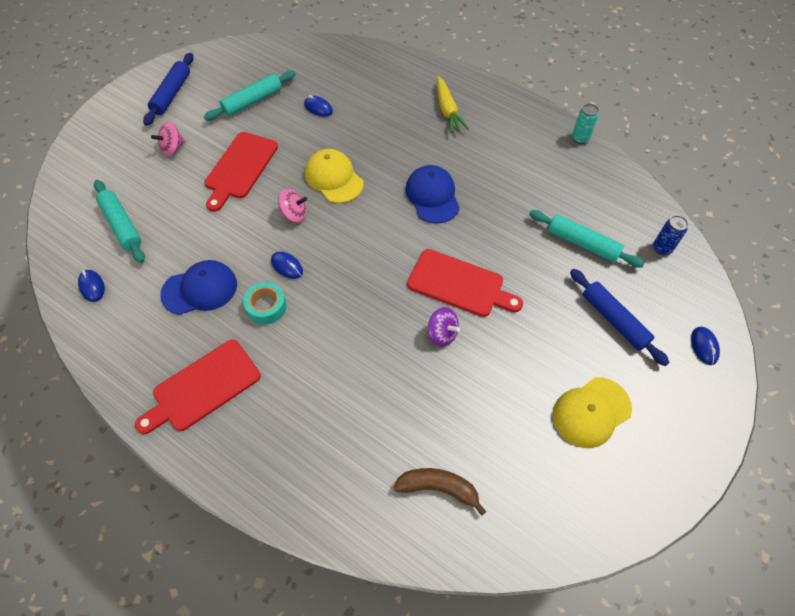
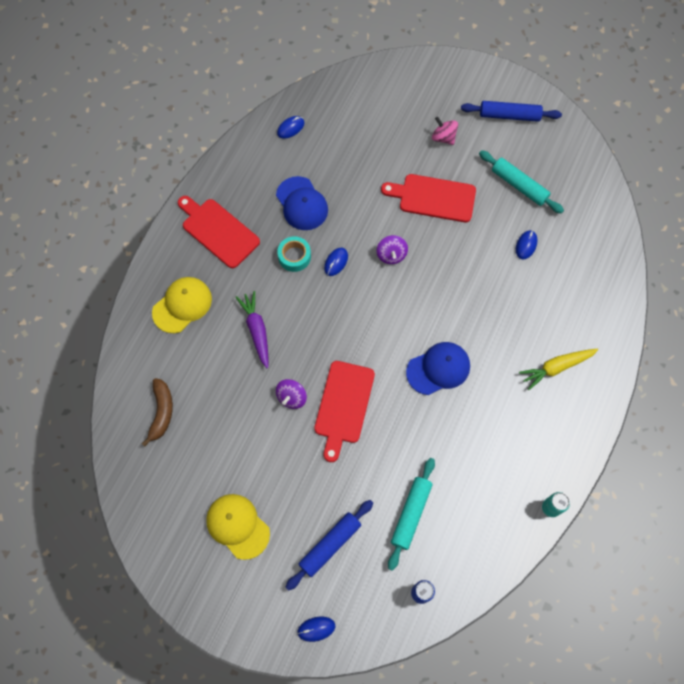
camera: 80 degrees right, 10 degrees up
(122, 225) = (352, 128): turquoise rolling pin -> none
(294, 214) = (391, 255): pink spinning top -> purple spinning top
(334, 178) = (440, 278): yellow cap -> yellow cap (182, 305)
(351, 360) = (256, 330): none -> purple carrot

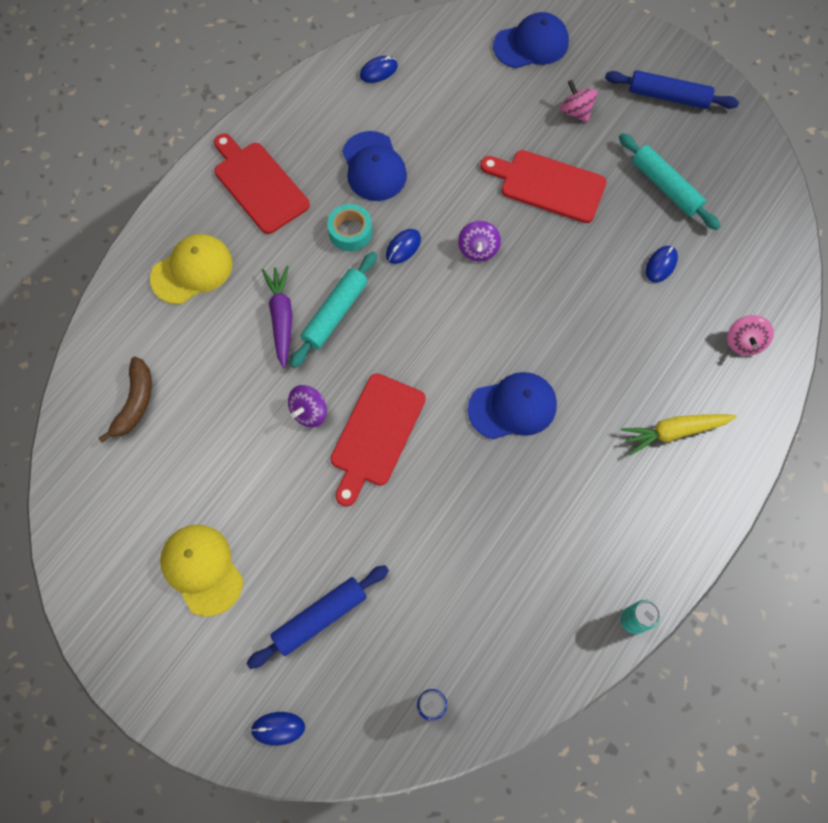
camera: 10 degrees right, 0 degrees up
(401, 89) = (531, 44): none -> blue cap
(411, 514) = (438, 595): turquoise rolling pin -> turquoise rolling pin (335, 313)
(594, 293) = (744, 342): none -> pink spinning top

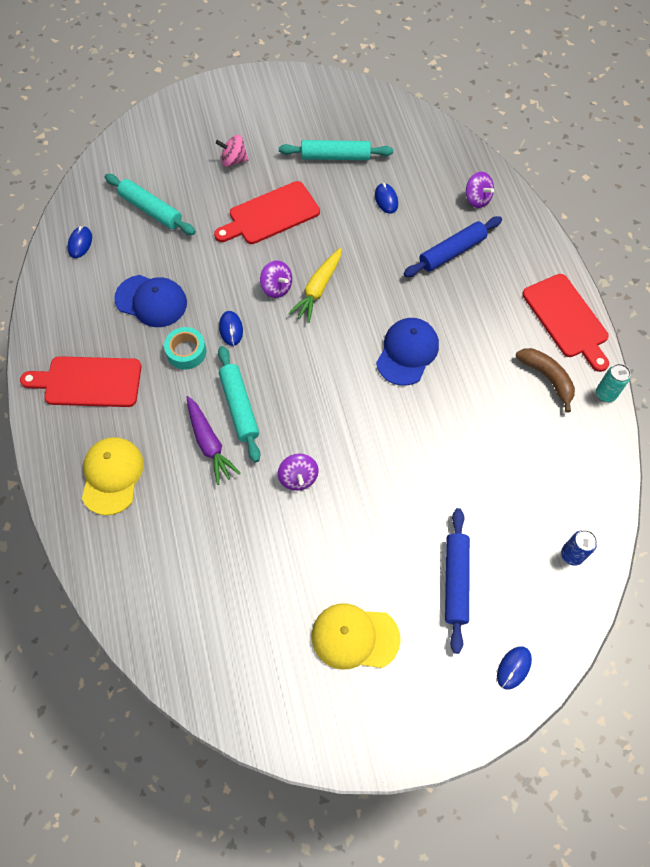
camera: 50 degrees left, 5 degrees down
(135, 403) = (181, 593): brown banana -> brown banana (547, 378)
(281, 318) = (209, 443): purple carrot -> purple carrot turned 150 degrees counterclockwise
(375, 434) = (353, 448): red cutting board -> red cutting board (567, 319)
(461, 93) = (151, 210): none -> turquoise rolling pin
(531, 44) = (158, 145): blue cap -> none
(668, 97) = (275, 107): blue rolling pin -> blue rolling pin (452, 252)
(674, 432) = (502, 279): yellow carrot -> yellow carrot (318, 289)
(744, 342) = (477, 199): pink spinning top -> purple spinning top

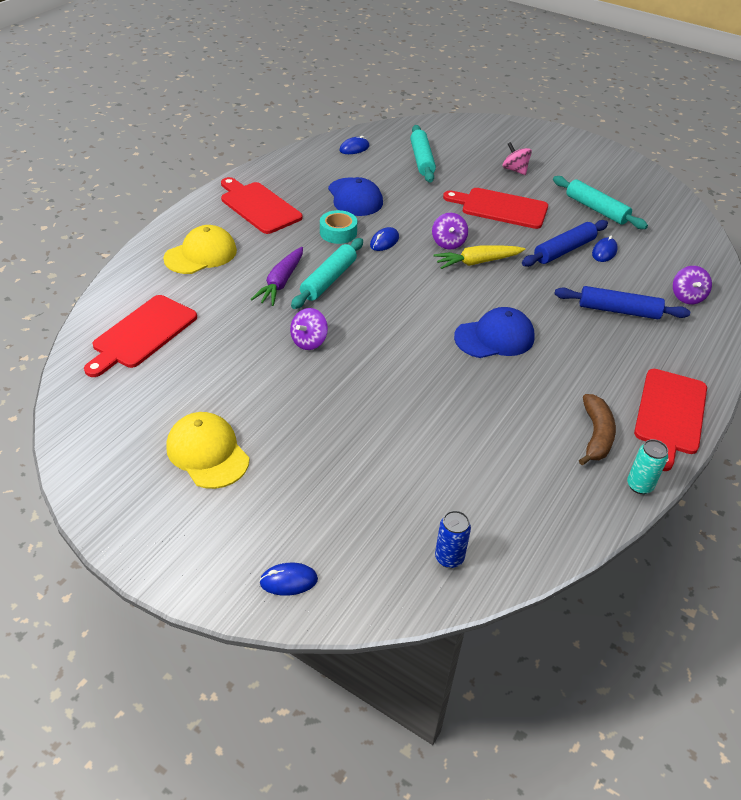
camera: 45 degrees right, 20 degrees down
(175, 594) = (142, 334): none -> red cutting board
(455, 581) = (328, 488): blue rolling pin -> blue rolling pin (564, 250)

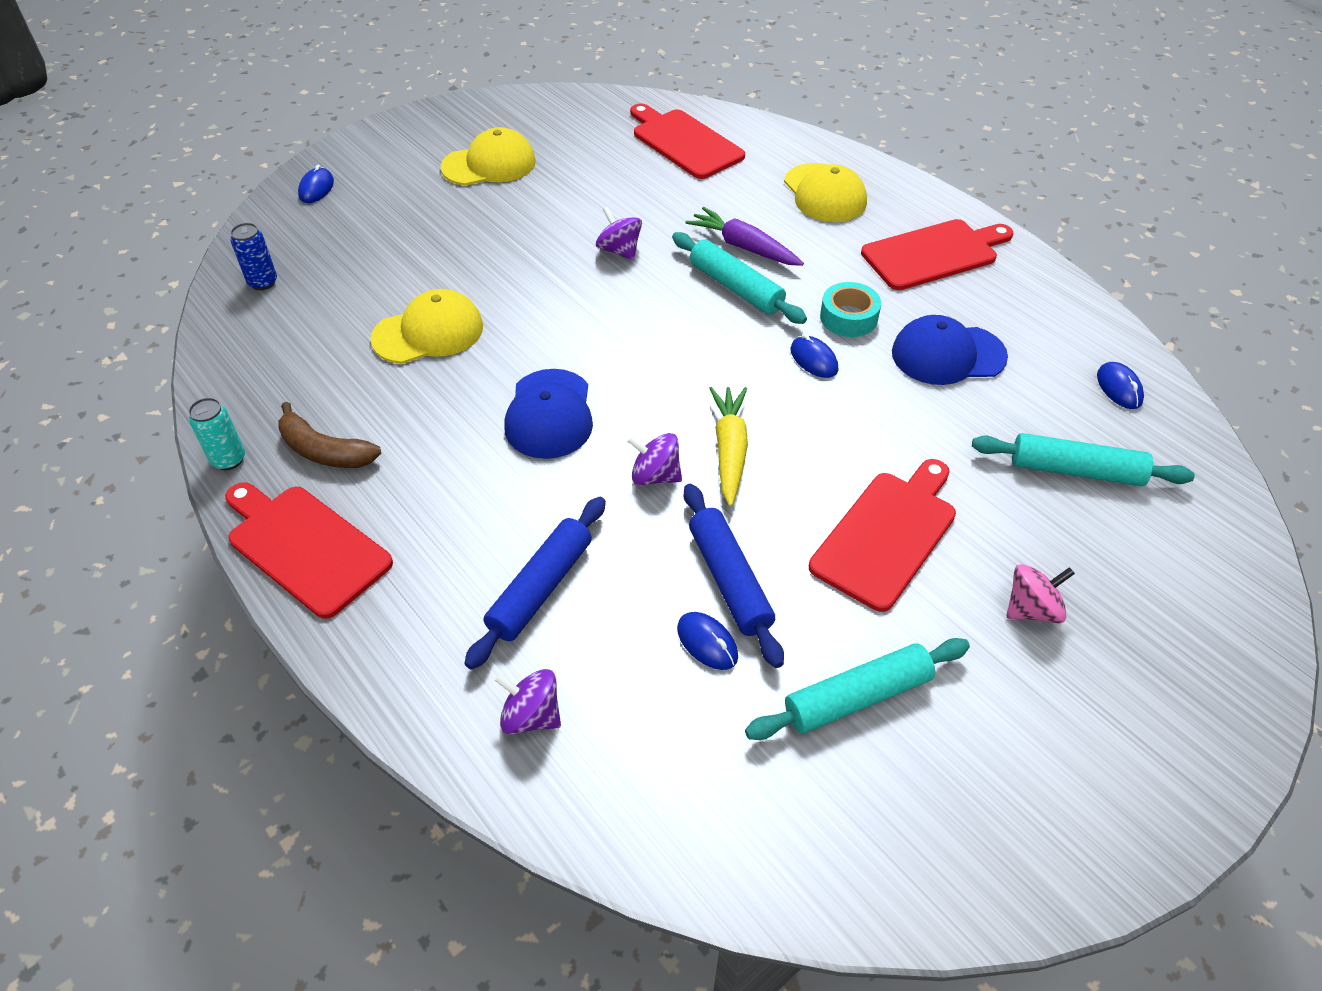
camera: 110 degrees right, 5 degrees up
(448, 243) = (792, 431): purple spinning top -> purple spinning top (655, 476)
(452, 420) = (428, 332): none -> yellow cap

